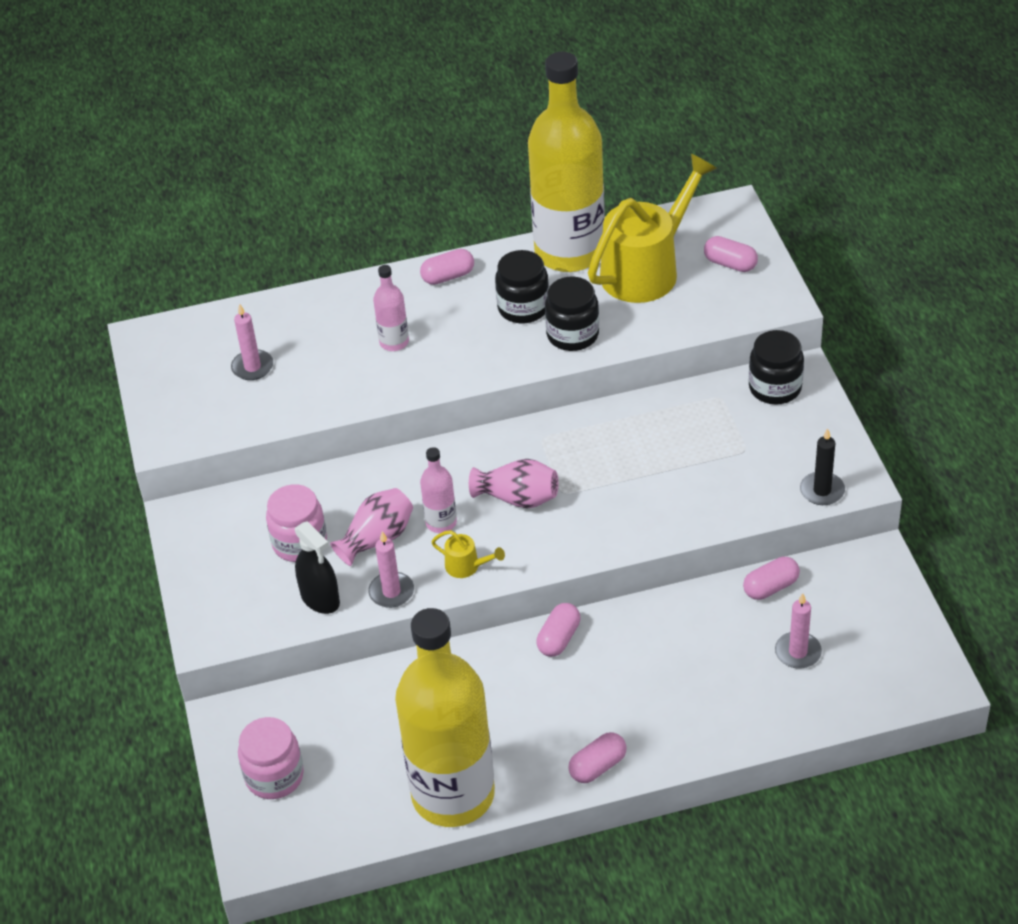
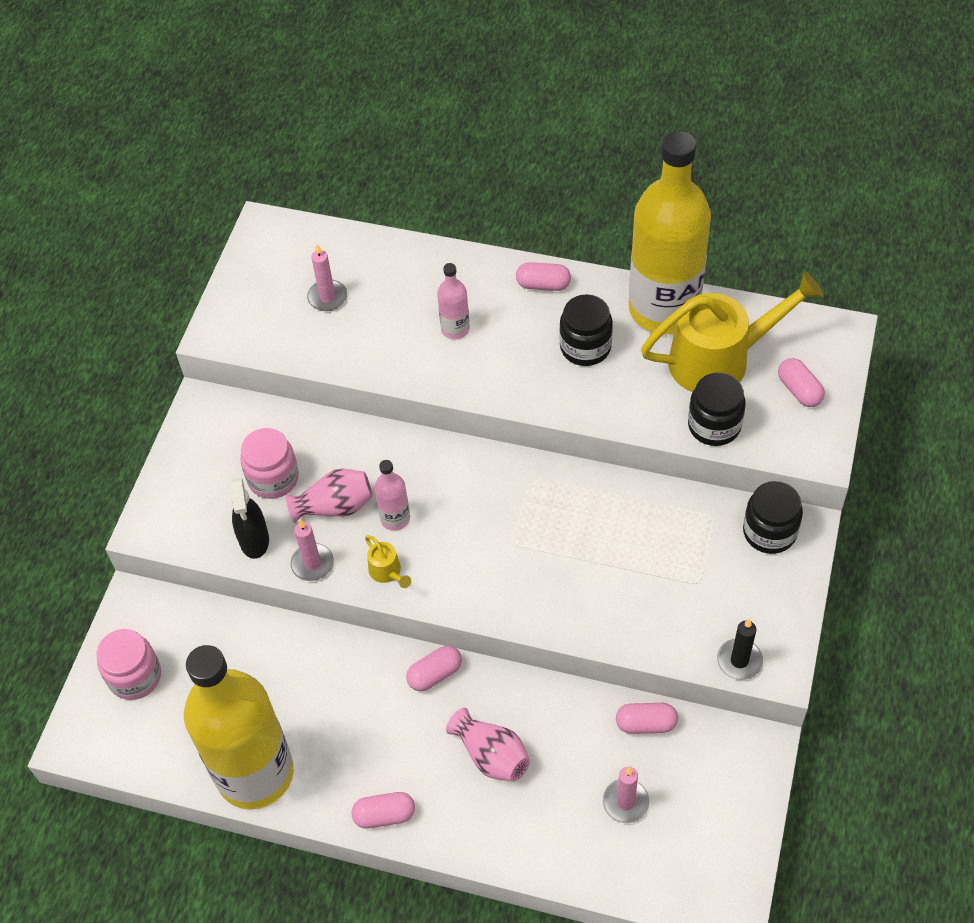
camera: 30 degrees right, 10 degrees up
(518, 498) = (473, 528): pink vase -> pink vase (491, 755)
(572, 335) = (609, 395): black jar -> black jar (714, 425)

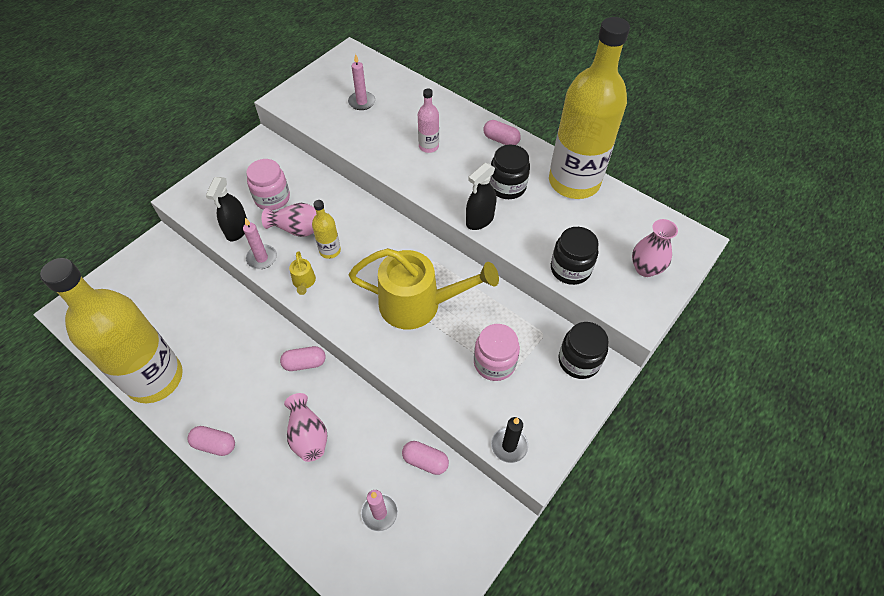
camera: 20 degrees right, 0 degrees up
(135, 676) = (128, 287): pink jar -> pink jar (494, 363)
(395, 518) = (330, 251): pink bottle -> yellow bottle
(575, 405) = (480, 220): none -> black spray bottle
(720, 359) = (597, 227): yellow watering can -> yellow watering can (419, 304)
(799, 390) = (645, 268): pink capsule -> pink vase

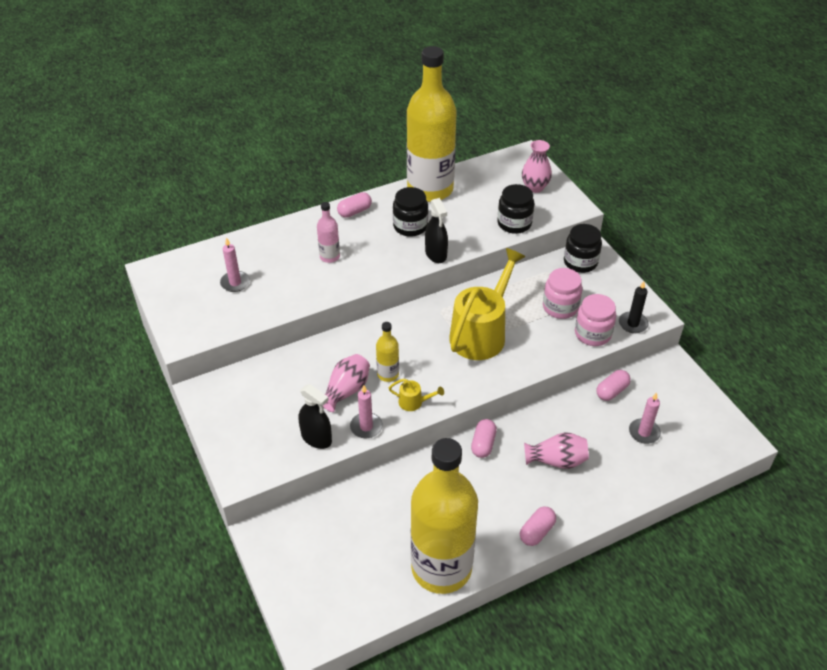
camera: 65 degrees left, 10 degrees down
(272, 198) = (292, 400): pink jar -> pink jar (592, 334)

